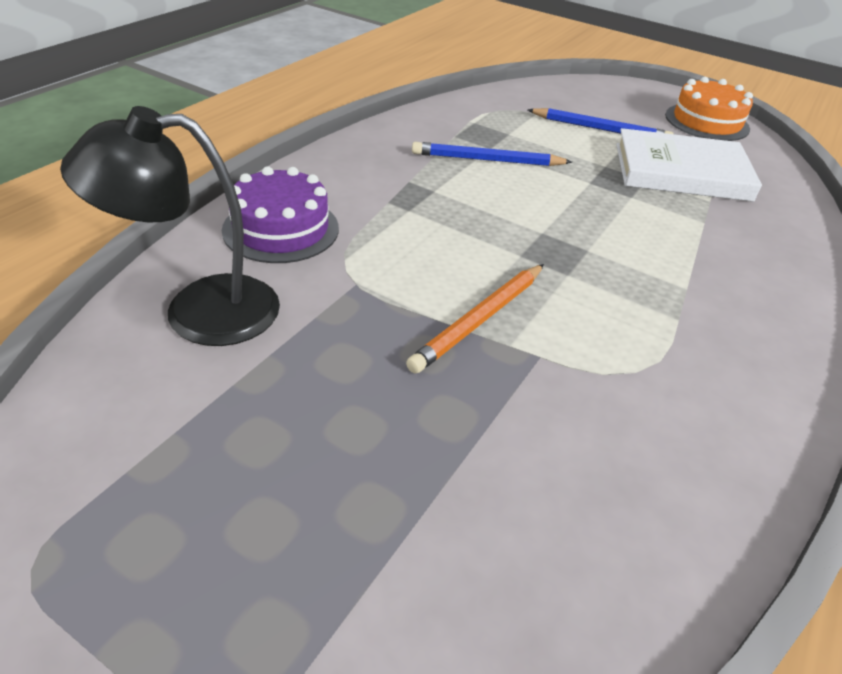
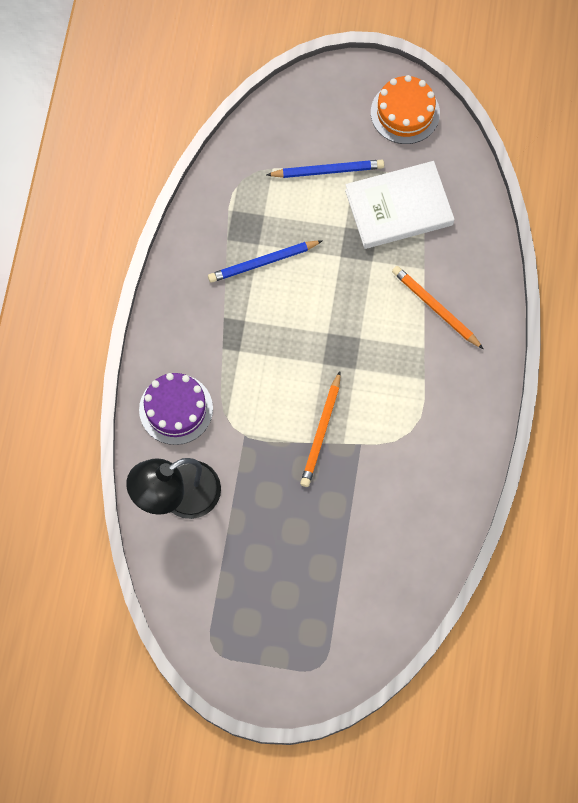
camera: 20 degrees left, 30 degrees up
(714, 258) = (435, 308): none -> orange pencil

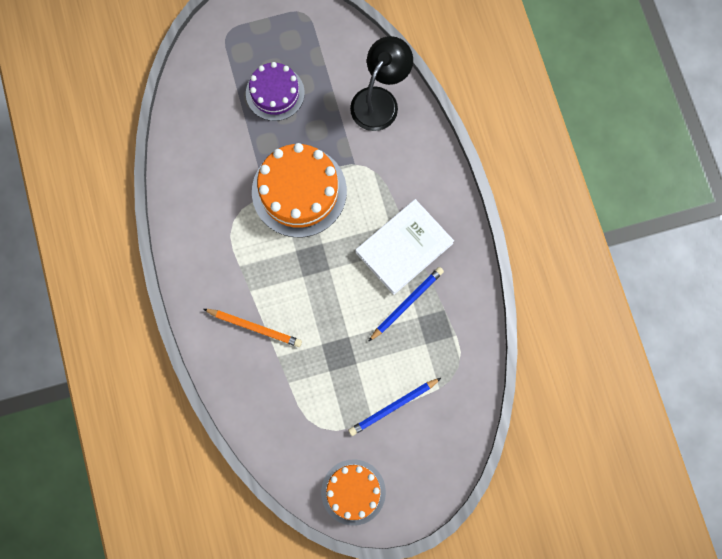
camera: 155 degrees right, 5 degrees up
(176, 409) = (414, 160): purple cake -> purple cake (275, 93)
(321, 432) = (299, 191): orange pencil -> orange cake
(399, 207) = (320, 401): white book -> white book (404, 248)

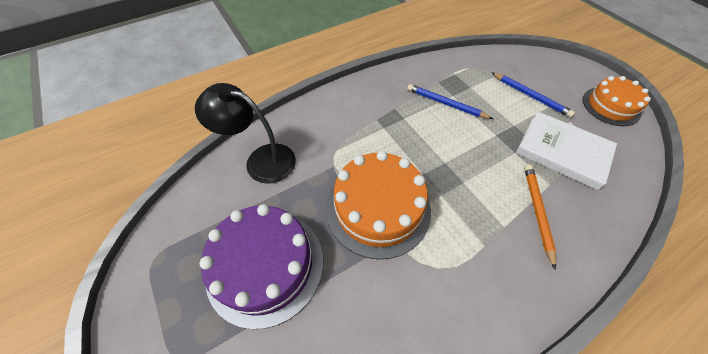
camera: 105 degrees left, 20 degrees down
(275, 93) = (265, 265): purple cake -> purple cake, size x1.58
(404, 248) = (400, 114): white book -> white book (562, 152)

